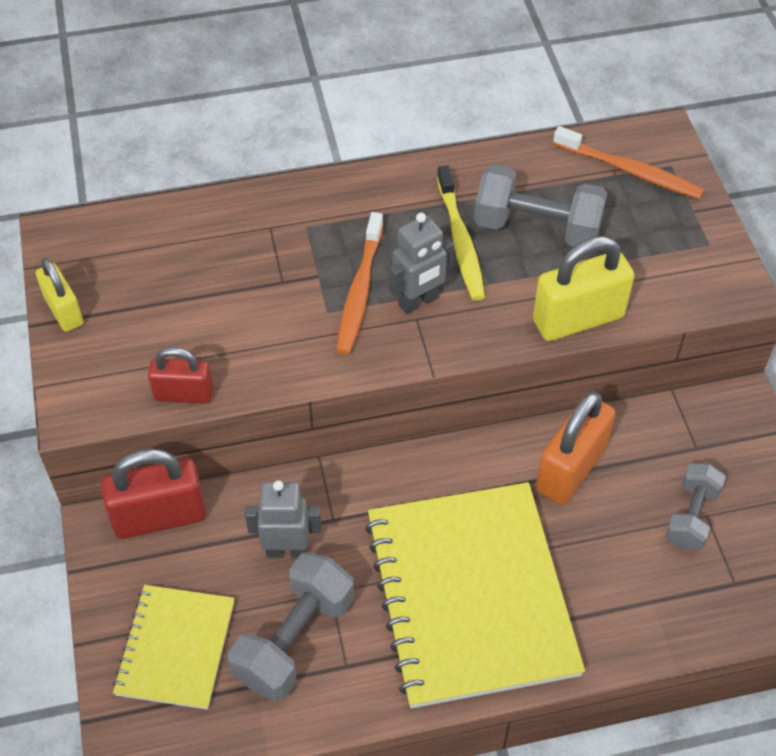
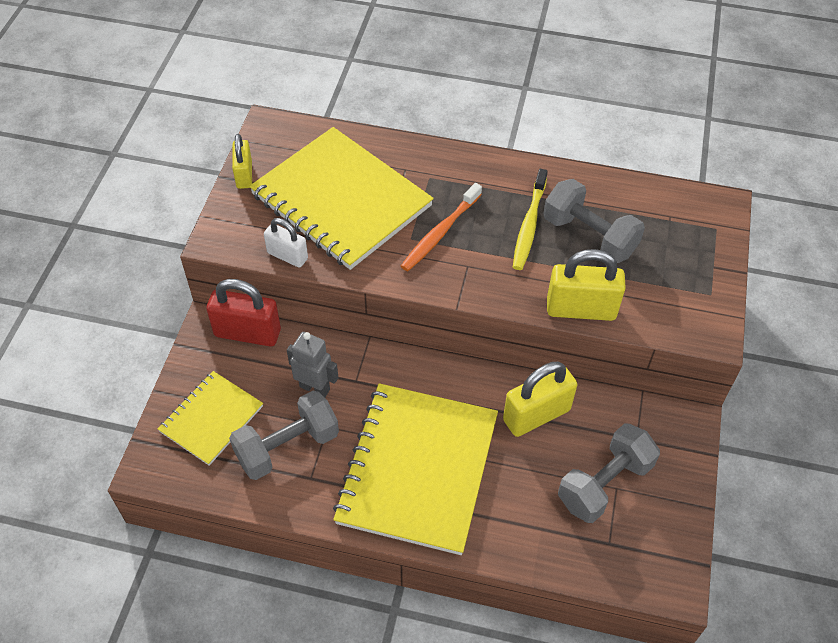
camera: 25 degrees right, 0 degrees up
(184, 394) = (287, 256): red padlock -> white padlock
(212, 296) = (341, 200): none -> yellow notebook
(418, 302) = (475, 255): grey robot -> none
(571, 469) = (536, 415): orange padlock -> yellow padlock
(630, 171) = (682, 221): orange toothbrush -> none
(691, 516) = (604, 484): grey dumbbell -> grey dumbbell, size x1.56

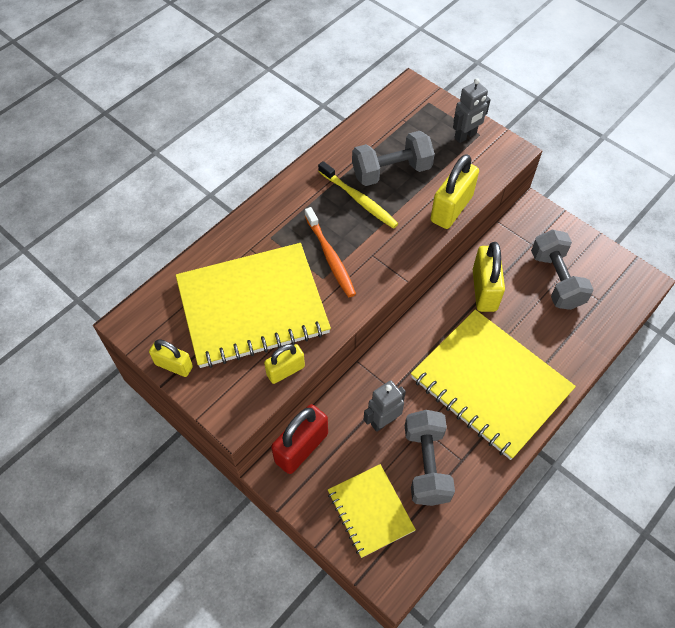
camera: 60 degrees left, 5 degrees up
(287, 256) = (285, 370): white padlock -> yellow padlock
(696, 281) = (465, 136): none -> grey robot

